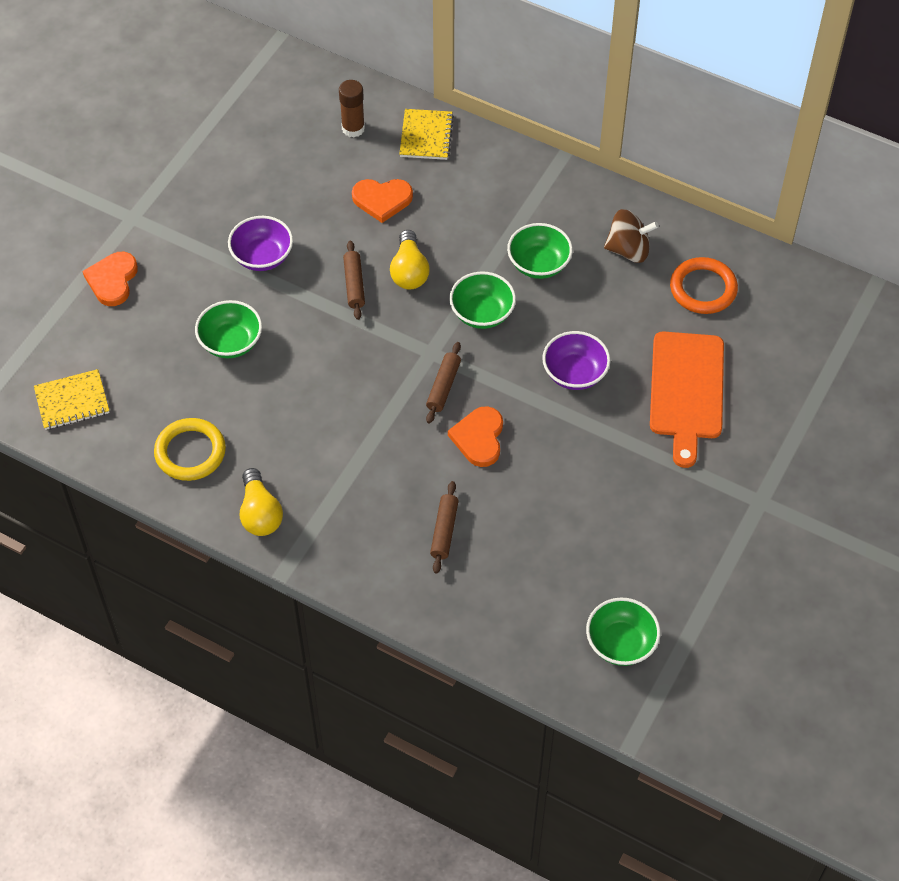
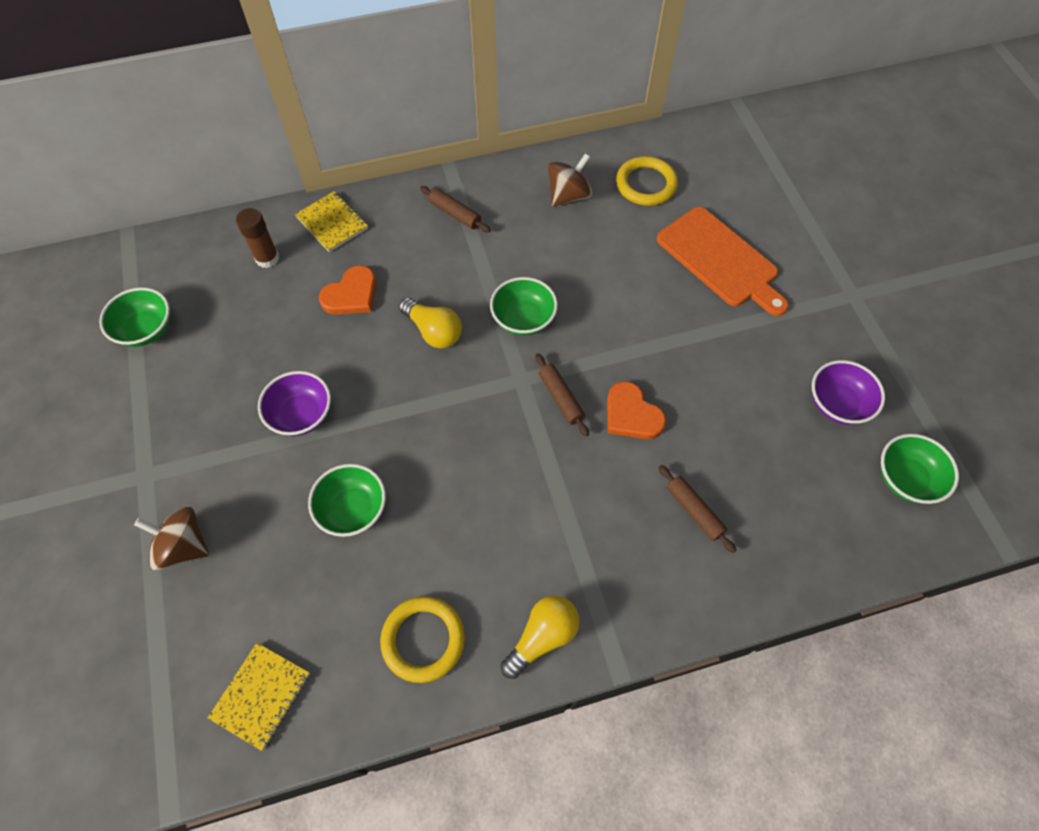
camera: 45 degrees left, 5 degrees up
(112, 280) = (183, 546): orange heart -> brown spinning top
(260, 513) = (542, 637): yellow light bulb -> yellow light bulb turned 75 degrees counterclockwise
(354, 284) = (402, 376): brown rolling pin -> brown rolling pin (455, 214)
(538, 264) = (521, 252): green bowl -> green bowl (146, 330)
(574, 373) = (637, 309): purple bowl -> purple bowl (837, 404)
(703, 289) = (646, 184): orange ring -> yellow ring

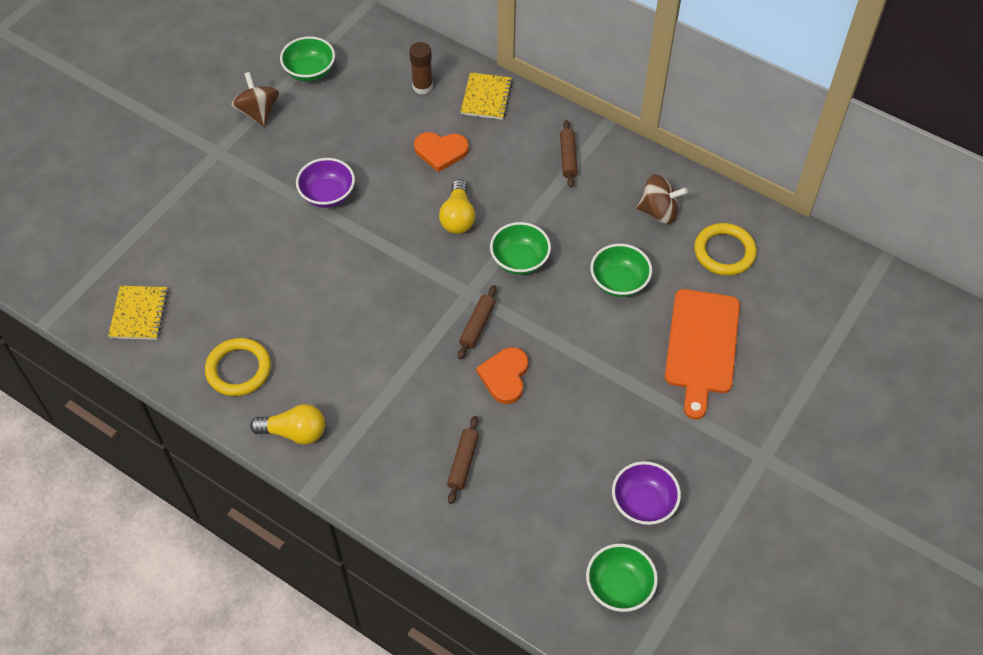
camera: 50 degrees right, 5 degrees down
(183, 546) = (191, 206): brown spinning top -> brown spinning top (258, 112)
(261, 695) = (139, 314): yellow notebook -> yellow notebook turned 75 degrees counterclockwise
(352, 509) = (289, 270): green bowl -> green bowl (619, 282)

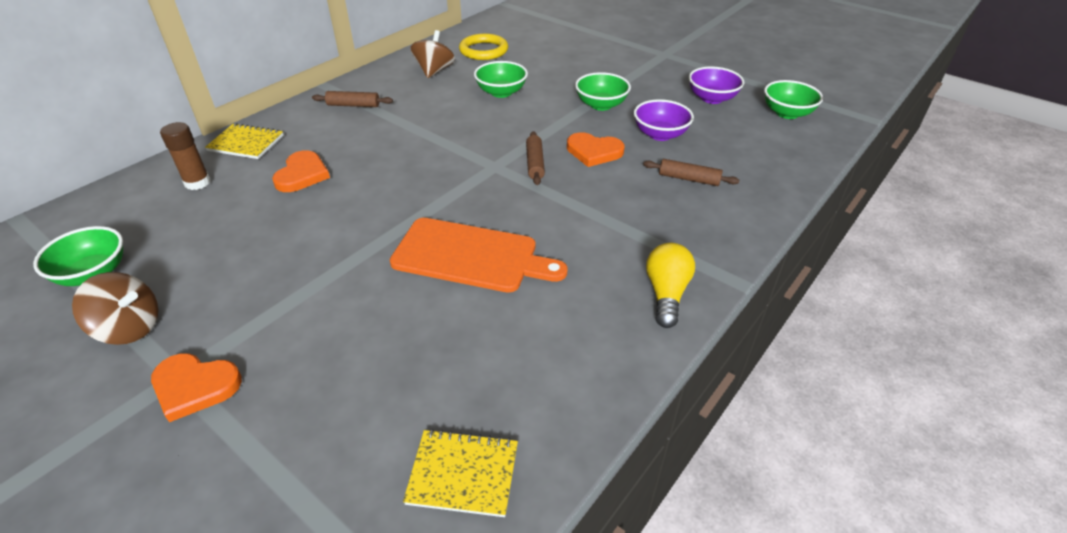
camera: 85 degrees left, 15 degrees down
(208, 164) = (195, 386): none -> orange heart
(238, 369) = (576, 346): yellow ring -> none
(258, 112) = (129, 328): brown spinning top -> brown spinning top turned 150 degrees counterclockwise
(327, 195) = (320, 261): purple bowl -> purple bowl (660, 134)
(458, 217) = (397, 168): yellow light bulb -> none
(477, 325) = (535, 163): brown rolling pin -> brown rolling pin turned 60 degrees clockwise
(519, 260) = (463, 136): green bowl -> green bowl (601, 105)
(701, 346) = (569, 66): orange cutting board -> orange cutting board (471, 256)

